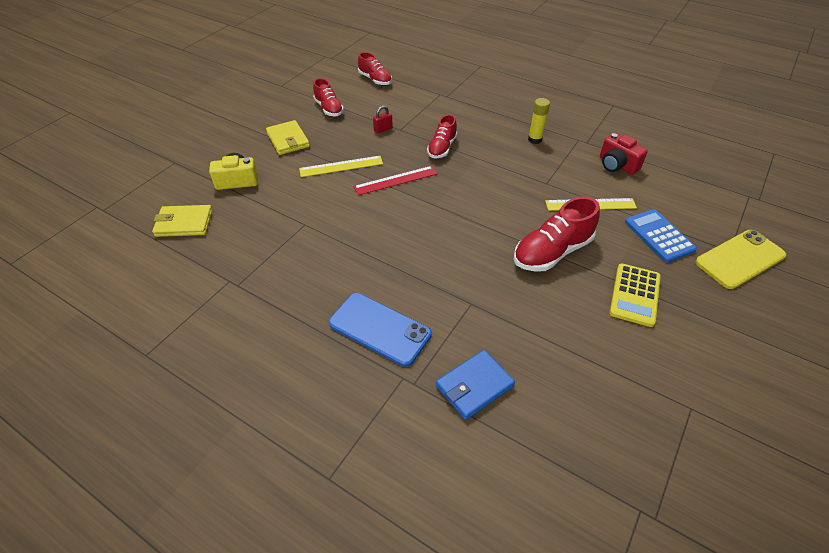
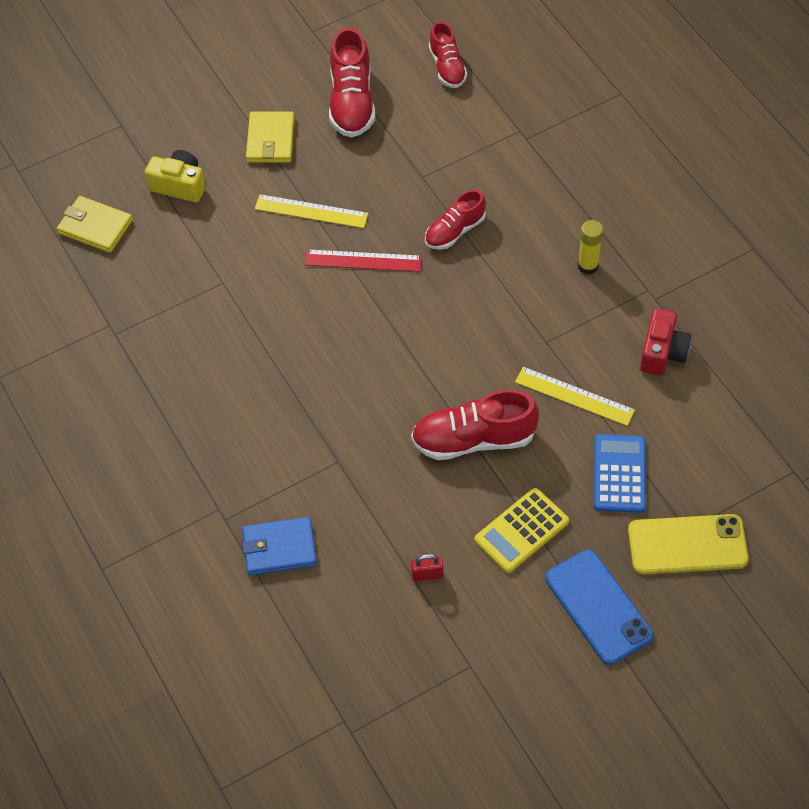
camera: 30 degrees right, 10 degrees up
(329, 109) = (352, 102): red shoe -> red shoe, size x1.58
(380, 329) = (227, 448): blue phone -> blue phone (598, 607)
(383, 129) = (400, 168): red padlock -> red padlock (427, 575)
(617, 165) = (662, 352): red camera -> red camera turned 150 degrees counterclockwise

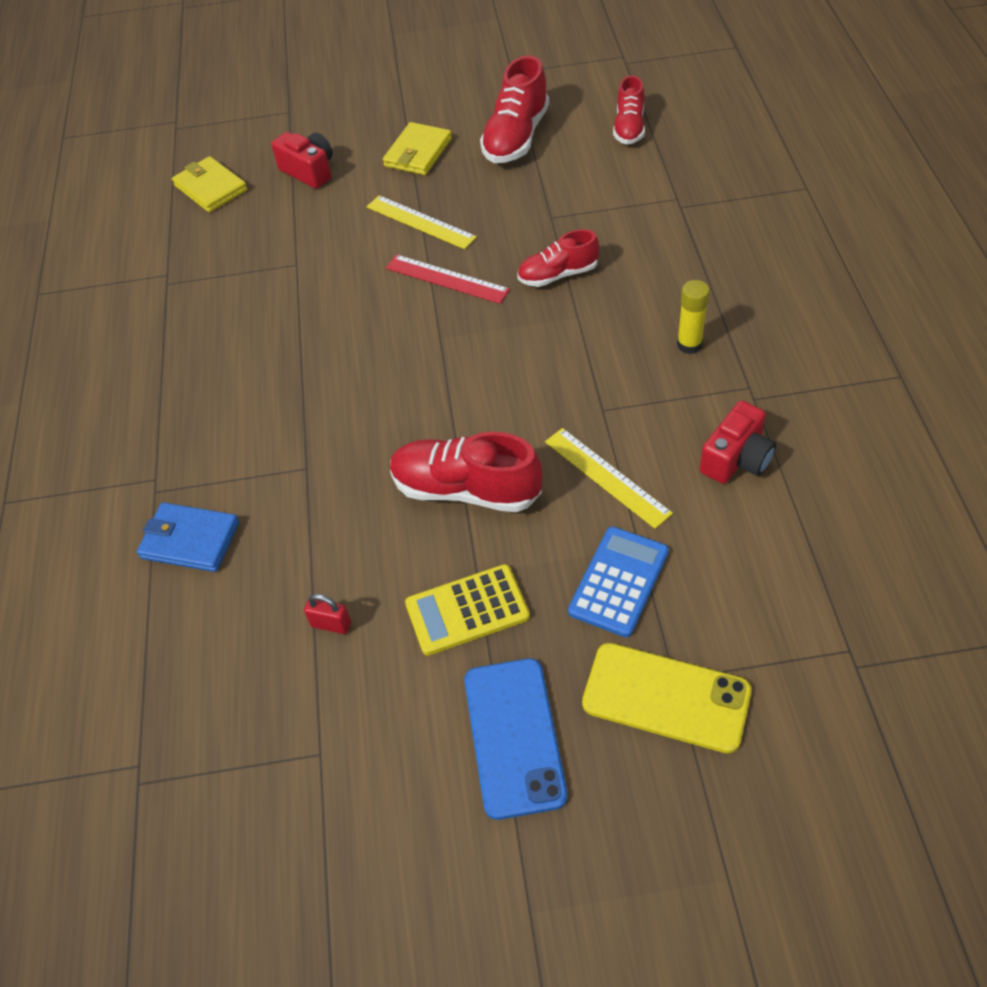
camera: 25 degrees right, 5 degrees down
(179, 185) = (309, 171): yellow camera -> red camera

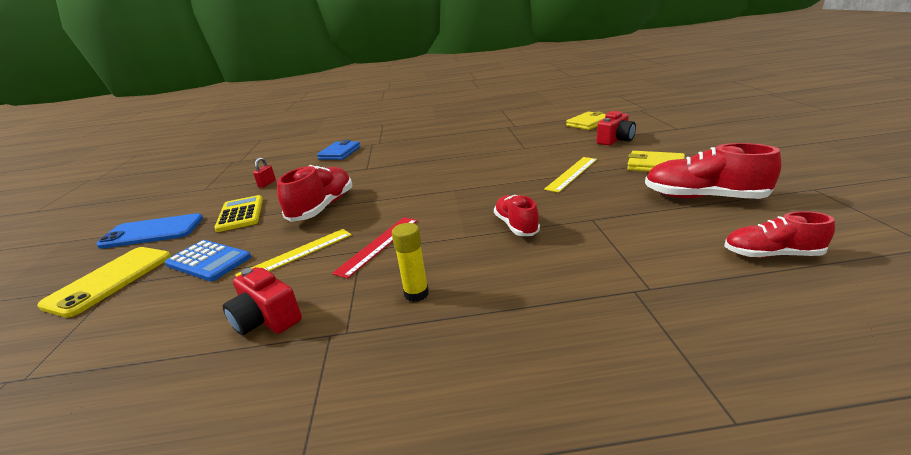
camera: 90 degrees right, 25 degrees down
(447, 279) = (511, 187): red ruler -> red ruler (378, 245)

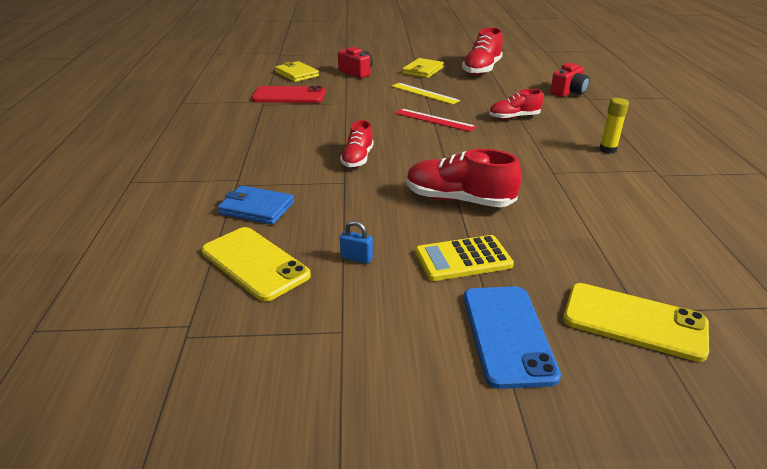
camera: 90 degrees left, 5 degrees up
(208, 261) = (581, 253): blue calculator -> none
(267, 184) = (356, 258): red padlock -> blue padlock
(267, 319) = (655, 200): red camera -> red camera (568, 92)
(280, 162) = (255, 263): none -> yellow phone
(296, 254) = (561, 202): yellow ruler -> none
(378, 245) = (543, 165): red ruler -> red ruler (434, 120)
(531, 129) = (289, 96): none -> red phone
(771, 254) = (550, 71): red shoe -> red shoe (357, 159)

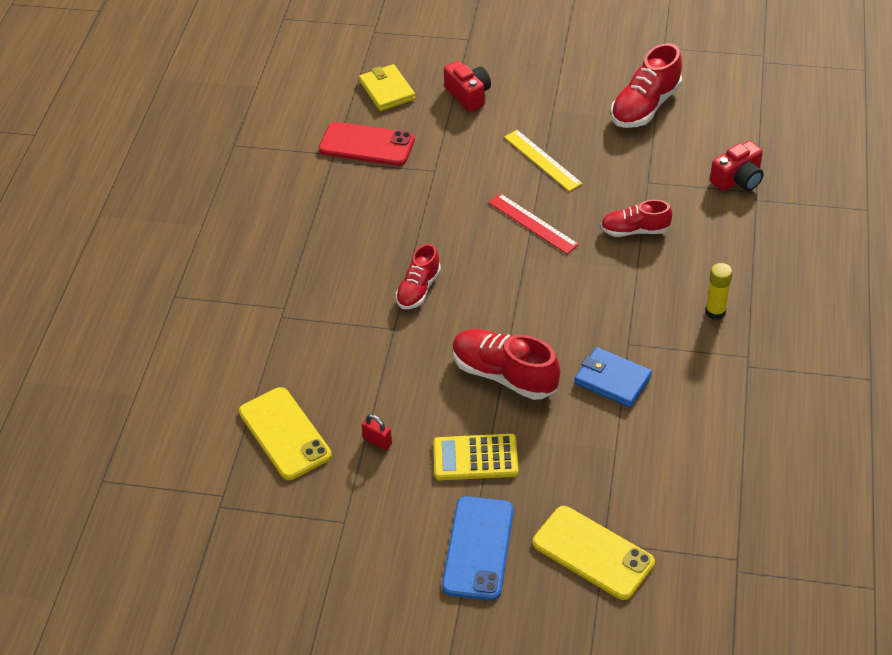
camera: 15 degrees right, 15 degrees up
(256, 208) = (297, 357): blue wallet -> blue wallet (612, 380)
(356, 258) = (377, 441): blue padlock -> red padlock
(422, 71) = (560, 100): yellow wallet -> none

